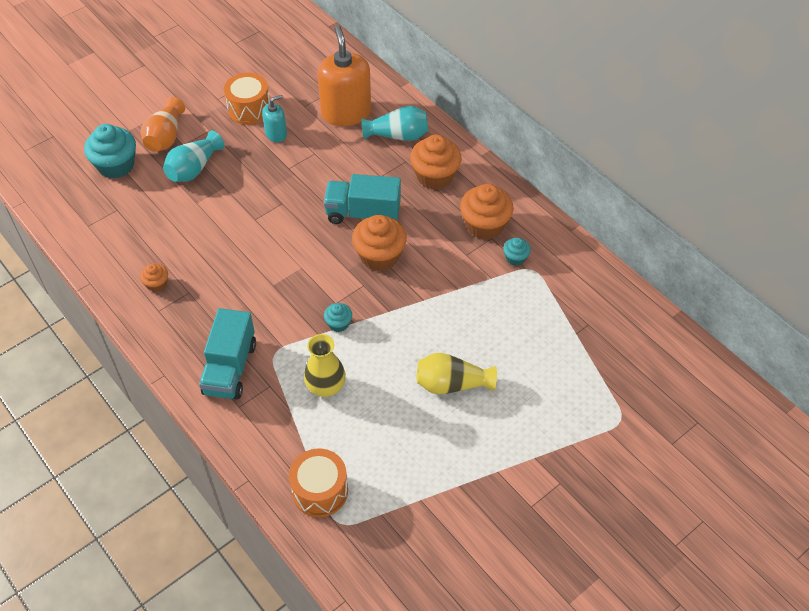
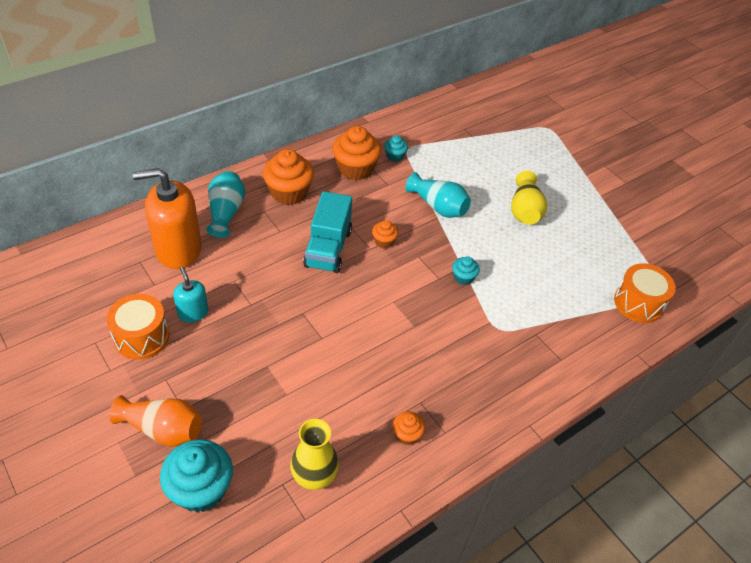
camera: 90 degrees left, 5 degrees down
(194, 168) = (229, 396): turquoise vase -> turquoise vase (438, 206)
(230, 368) = (518, 365): turquoise truck -> none
(325, 386) = (533, 292): yellow vase -> yellow vase (314, 475)
(379, 256) = (384, 241): orange cupcake -> orange cupcake, size x0.51

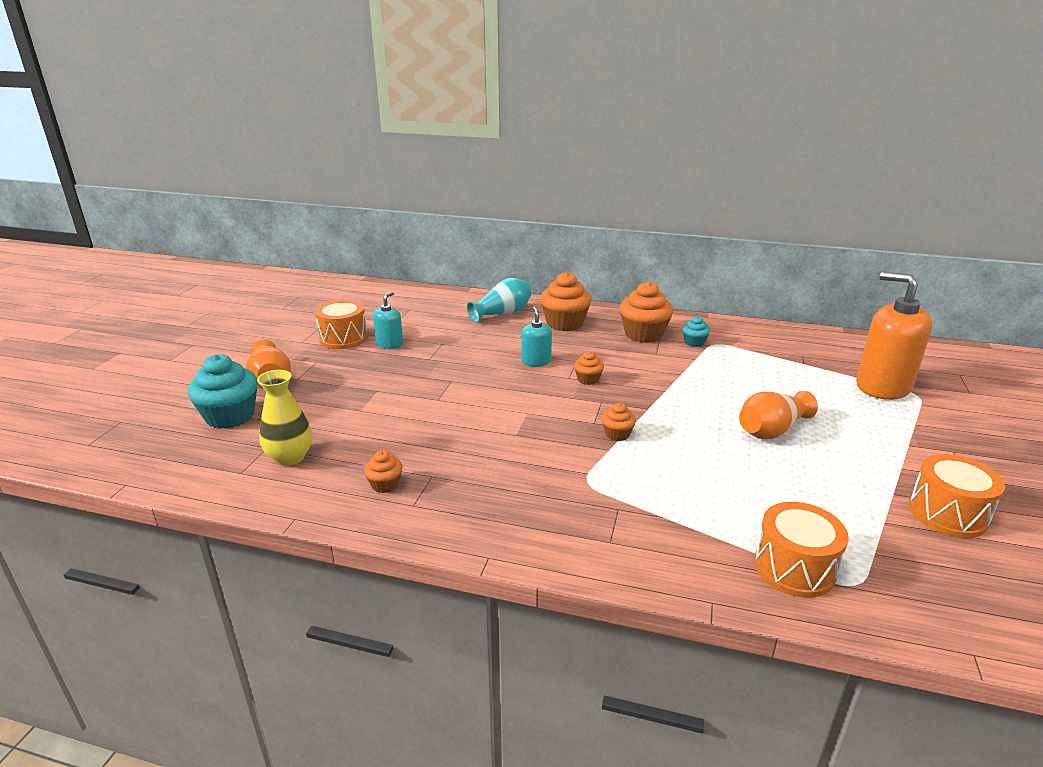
camera: 55 degrees right, 20 degrees down
(178, 249) = (440, 315): orange soap dispenser -> orange soap dispenser (882, 386)
(328, 248) = (536, 361): turquoise truck -> turquoise soap dispenser
(438, 206) = (679, 385): turquoise vase -> none
(463, 277) = (617, 434): turquoise cupcake -> orange cupcake
(524, 210) = (772, 430): yellow vase -> orange vase
(645, 215) = (947, 513): none -> orange drum

